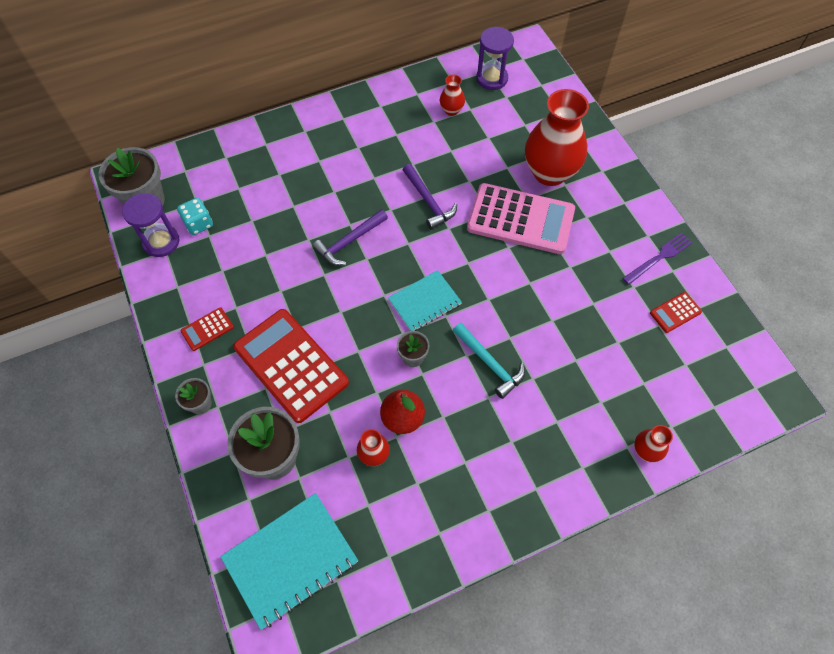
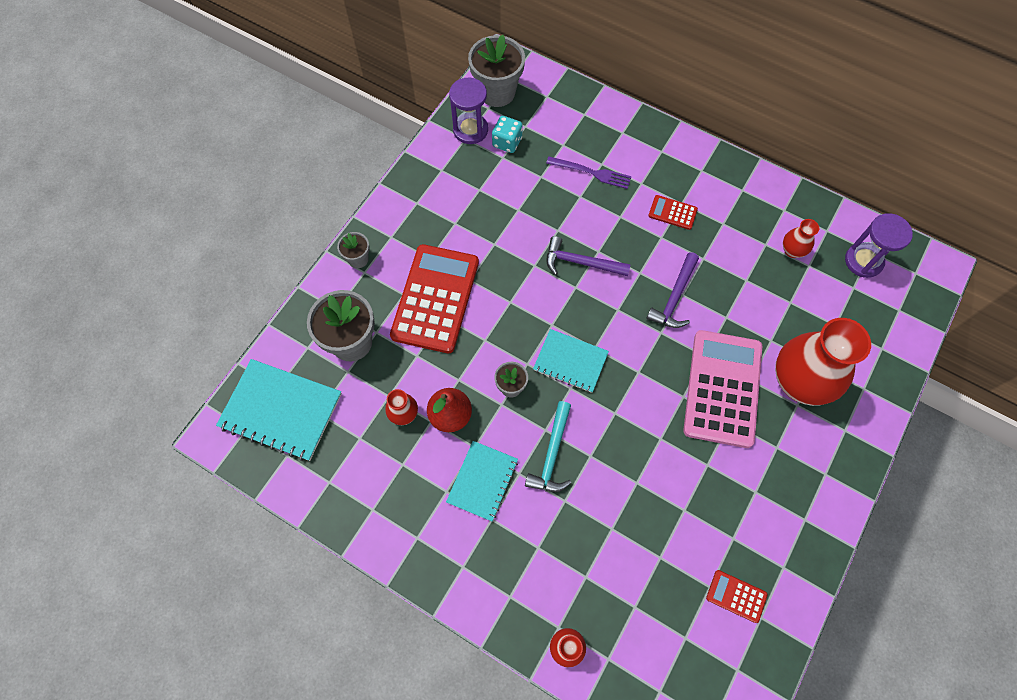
camera: 55 degrees right, 5 degrees up
(207, 329) = (421, 217): red calculator -> red calculator (672, 212)
(475, 428) = (482, 481): none -> turquoise notebook
(520, 219) = (722, 388): pink calculator -> pink calculator turned 150 degrees counterclockwise
(659, 257) = (788, 545): purple fork -> purple fork (592, 173)

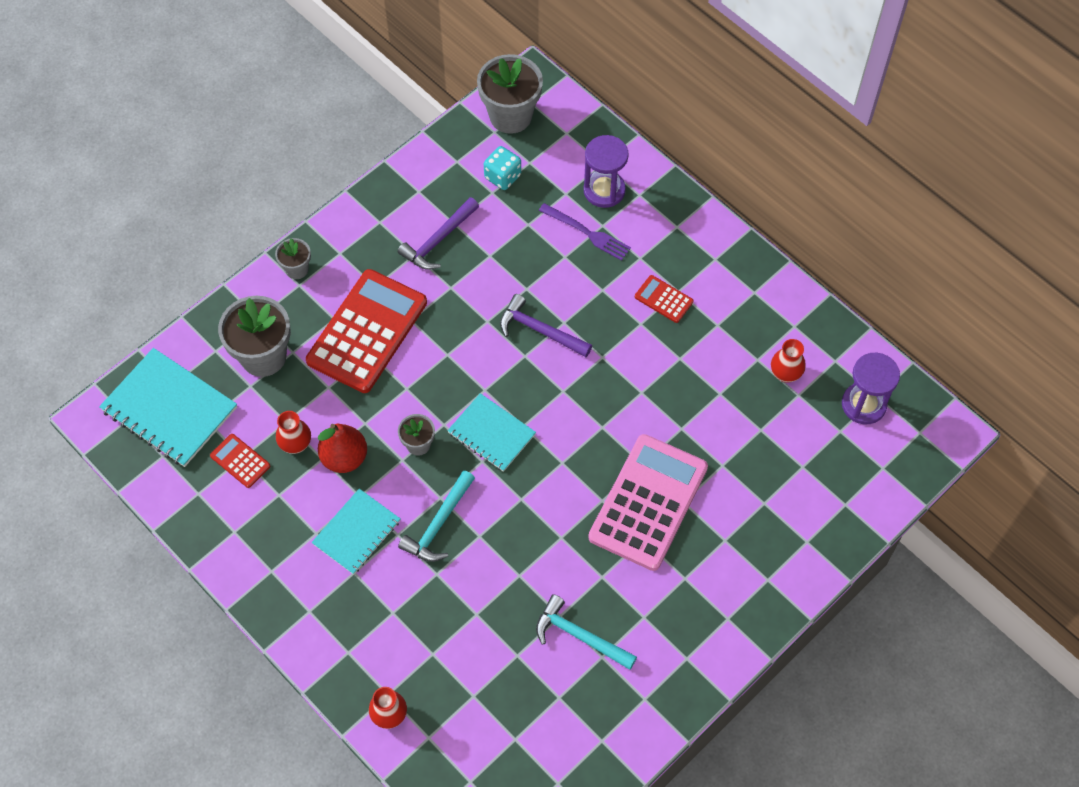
camera: 15 degrees right, 5 degrees down
(470, 130) = (466, 153): purple hourglass -> purple hourglass (604, 190)
(674, 298) = (631, 393): purple hammer -> purple hammer (438, 240)
(707, 524) = (579, 636): none -> turquoise hammer
(736, 596) = (583, 713): red calculator -> red calculator (240, 461)
(799, 382) = (736, 517): red vase -> none

